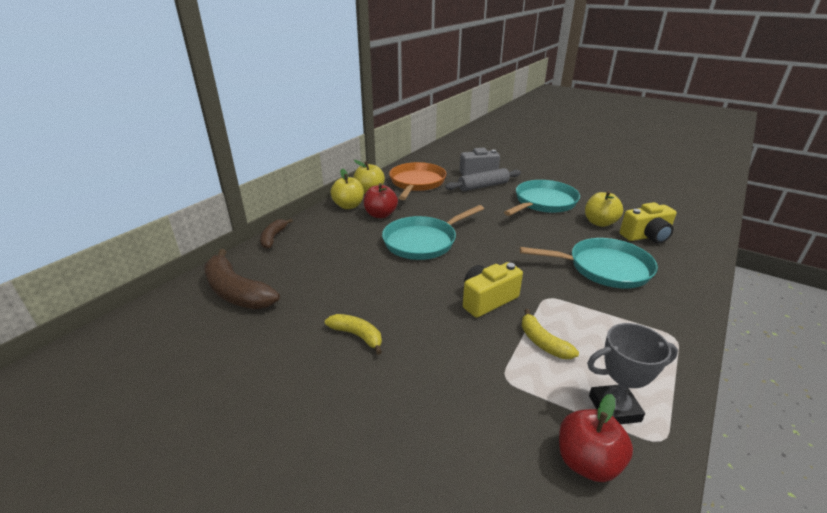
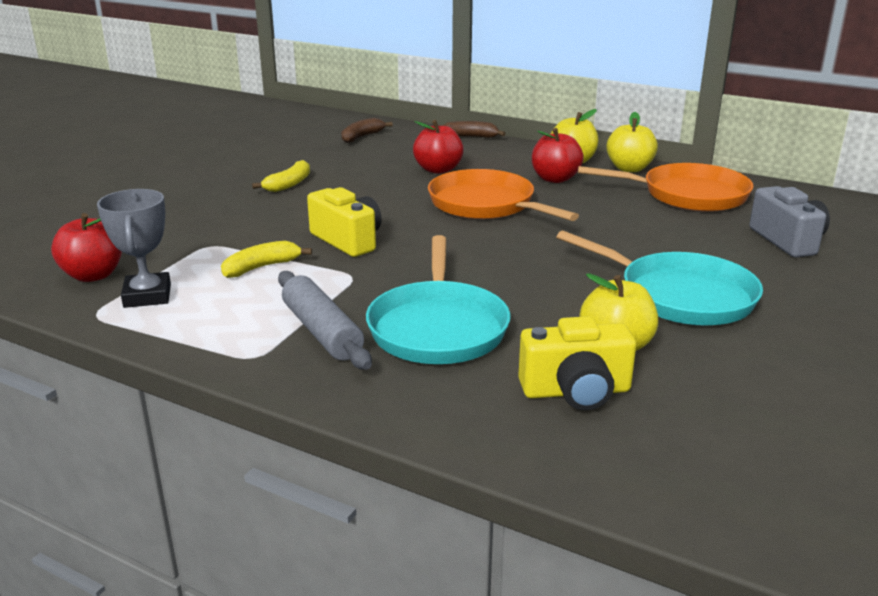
camera: 85 degrees right, 5 degrees down
(236, 292) = (362, 137): brown banana -> brown banana, size x0.56
(346, 256) = (438, 170): none -> red apple
(423, 241) = (486, 205): turquoise pan -> orange pan
(483, 186) = (718, 245): grey rolling pin -> grey rolling pin (321, 331)
(646, 236) = (576, 391): yellow camera -> yellow camera turned 75 degrees counterclockwise

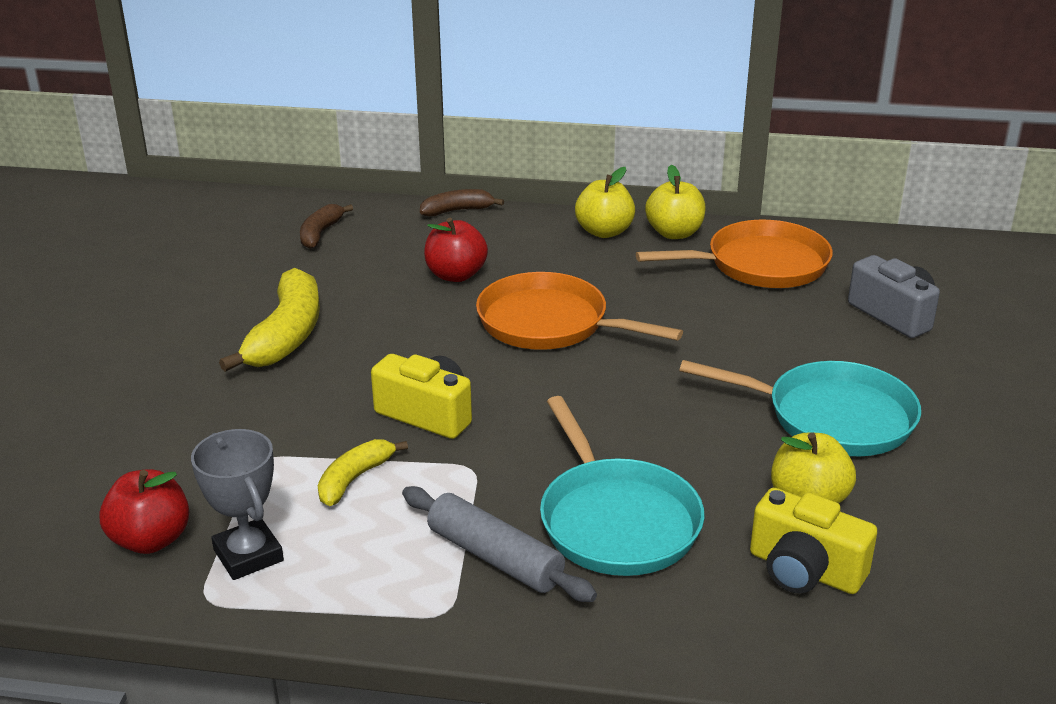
camera: 20 degrees left, 5 degrees up
(289, 184) = (286, 335): yellow banana -> yellow banana, size x1.78
(555, 179) = (602, 265): red apple -> none
(576, 391) = (804, 570): yellow camera -> yellow camera turned 60 degrees clockwise

